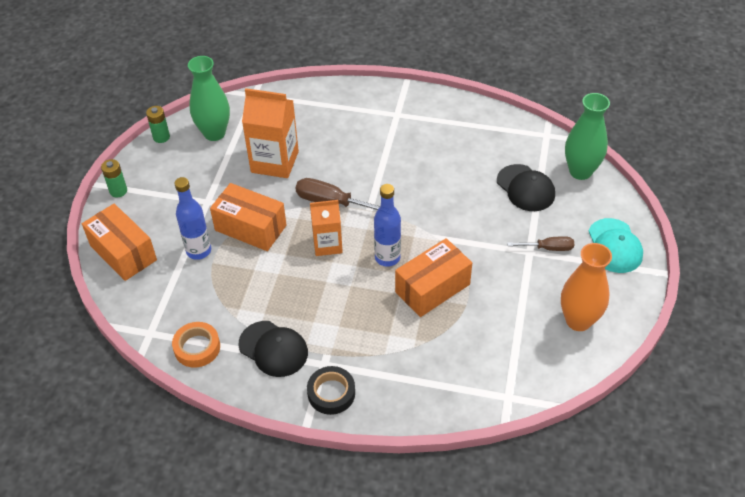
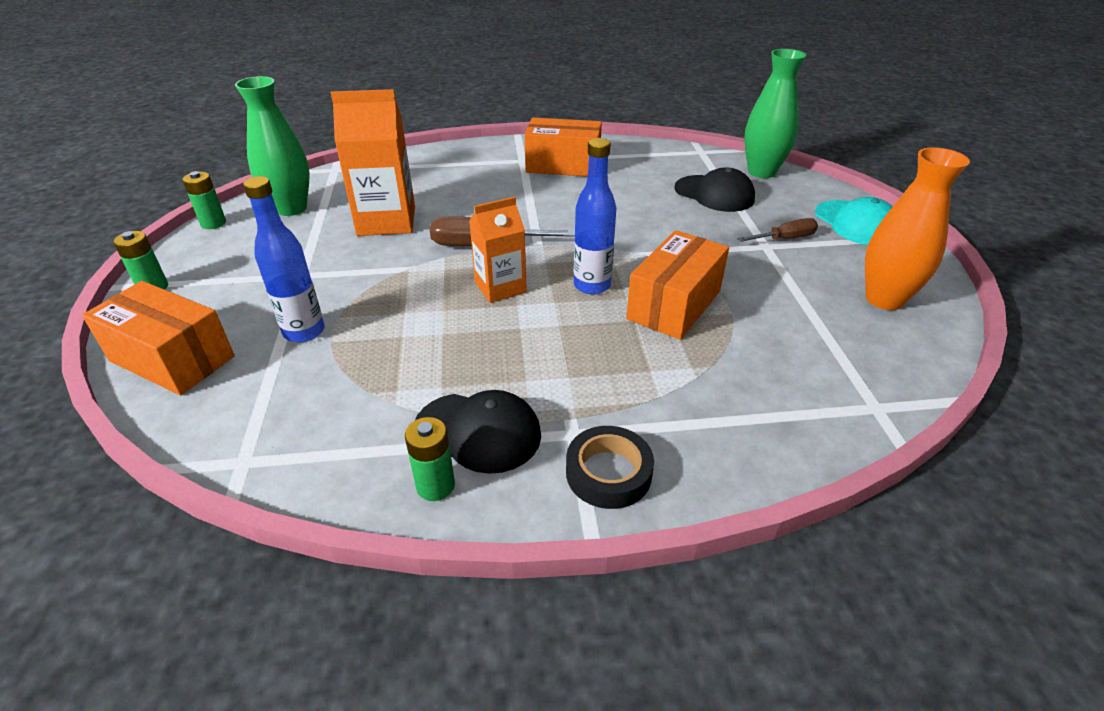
camera: 20 degrees left, 10 degrees down
(197, 347) = (340, 463): orange tape -> none
(240, 375) = (435, 486): none -> green battery
(250, 228) = (378, 291): orange box -> orange box (563, 165)

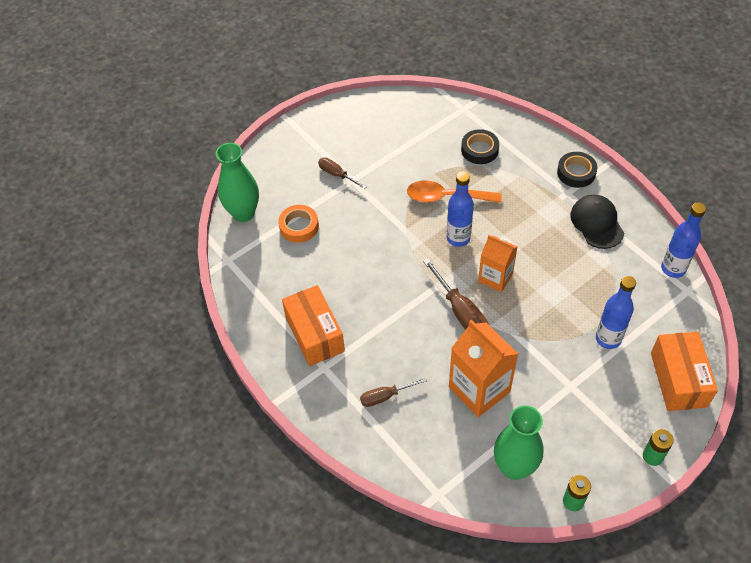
camera: 120 degrees left, 15 degrees up
(294, 471) = (673, 268): none -> blue bottle
(435, 486) = (633, 219): green battery -> none
(453, 176) = (385, 396): none -> brown screwdriver
(674, 305) = (446, 197): orange box -> orange spoon
(714, 194) = (299, 226): black cap -> orange tape
(753, 378) = (479, 150): none -> black tape
(856, 223) = (292, 149): turquoise cap -> none
(884, 299) = (373, 122): orange vase -> none

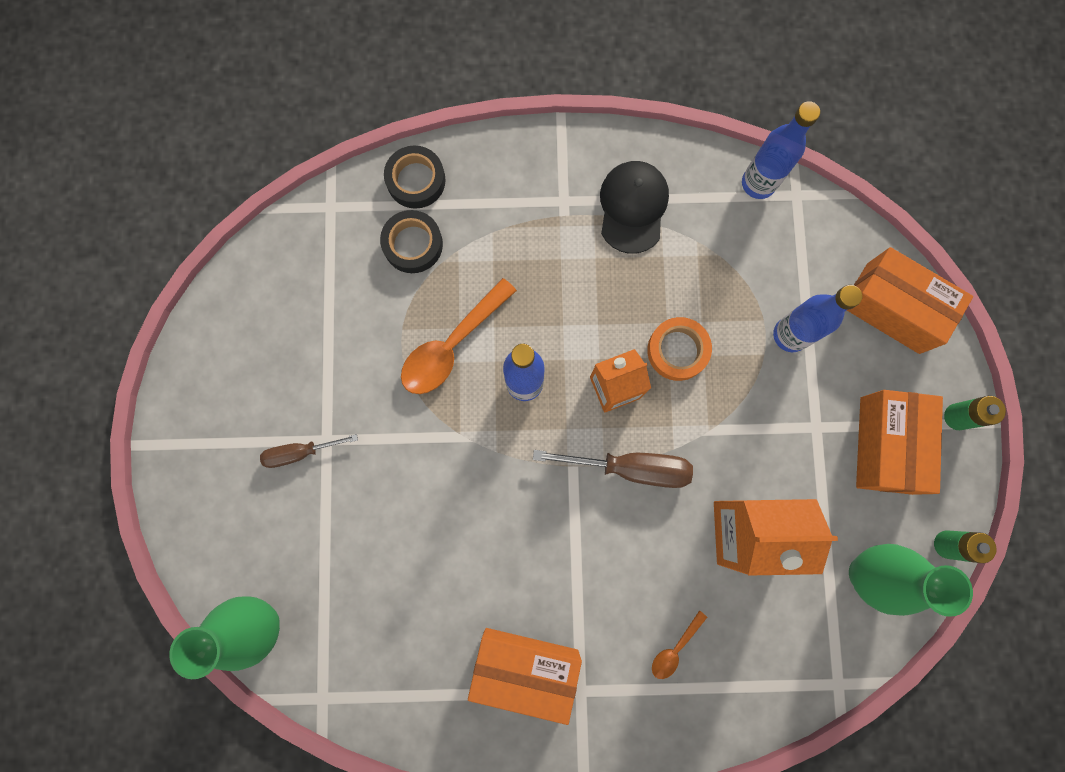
camera: 55 degrees left, 25 degrees up
(299, 226) = (344, 565): orange tape -> orange tape (677, 350)
(385, 396) = (675, 648): brown screwdriver -> orange spoon
(576, 172) = (543, 164): black tape -> black tape (416, 180)
(597, 223) = (633, 207): black cap -> black cap turned 75 degrees clockwise
(597, 428) = (885, 445): none -> orange box

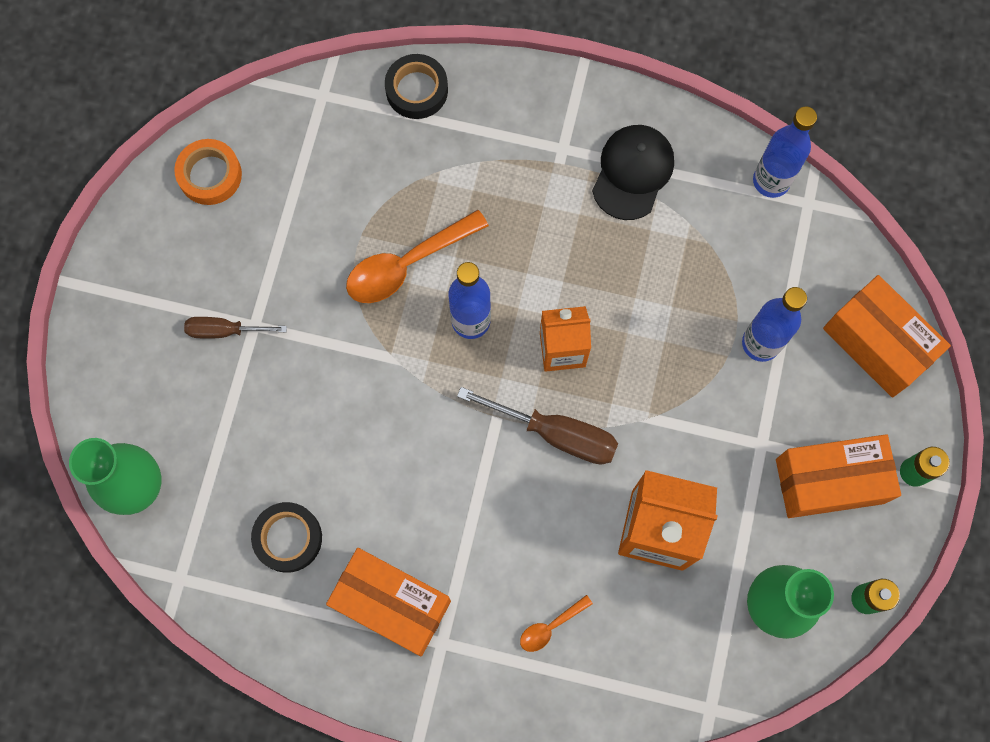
camera: 15 degrees right, 5 degrees down
(413, 244) = (396, 153): black tape -> black tape (288, 538)
(677, 350) = (638, 329): orange tape -> orange tape (210, 175)
(885, 445) = (829, 481): orange box -> orange box turned 60 degrees clockwise

